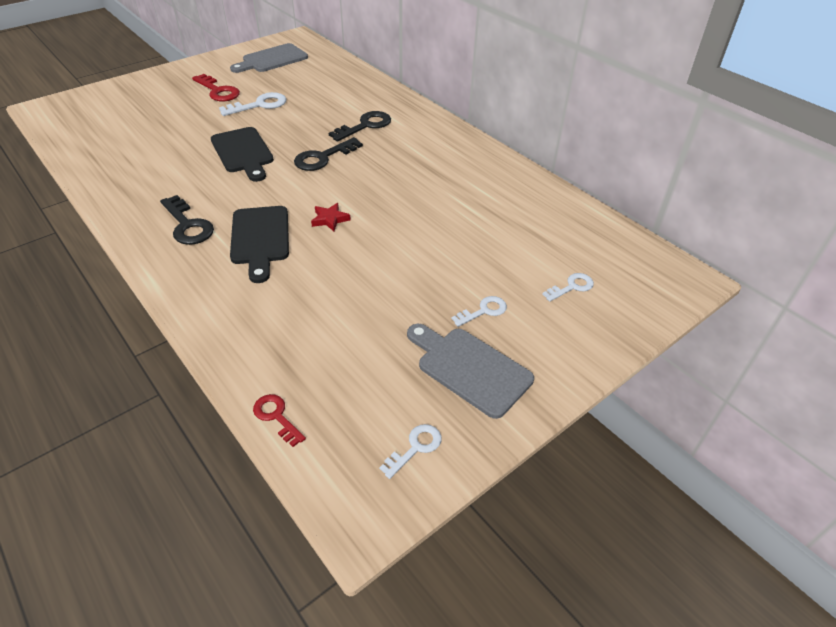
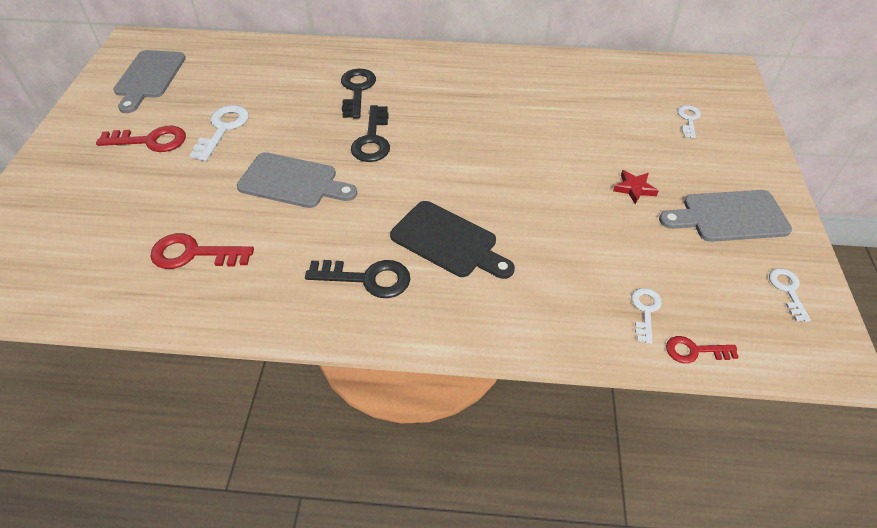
camera: 45 degrees left, 5 degrees up
(142, 156) = (194, 254): none -> red key
(243, 152) = (293, 181): black cutting board -> grey cutting board
(330, 219) = (471, 186): red star -> red star (634, 189)
(483, 311) = (674, 173): white key -> white key (645, 311)

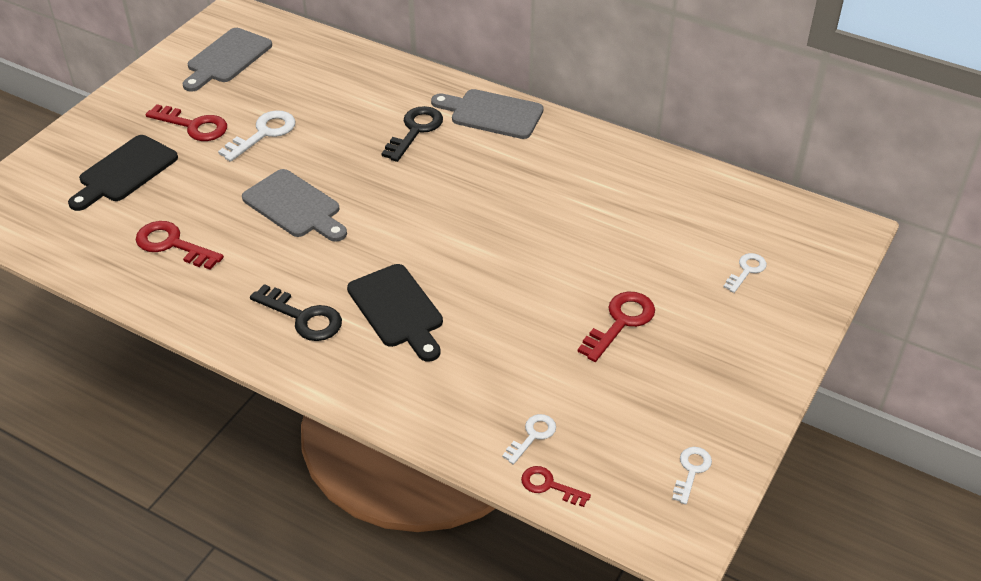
camera: 25 degrees right, 5 degrees down
(103, 201) = (125, 172): none -> black cutting board
(372, 139) = (395, 188): black key -> none
(634, 189) = (620, 322): red star -> red key
(729, 217) = (697, 383): grey cutting board -> grey cutting board (492, 114)

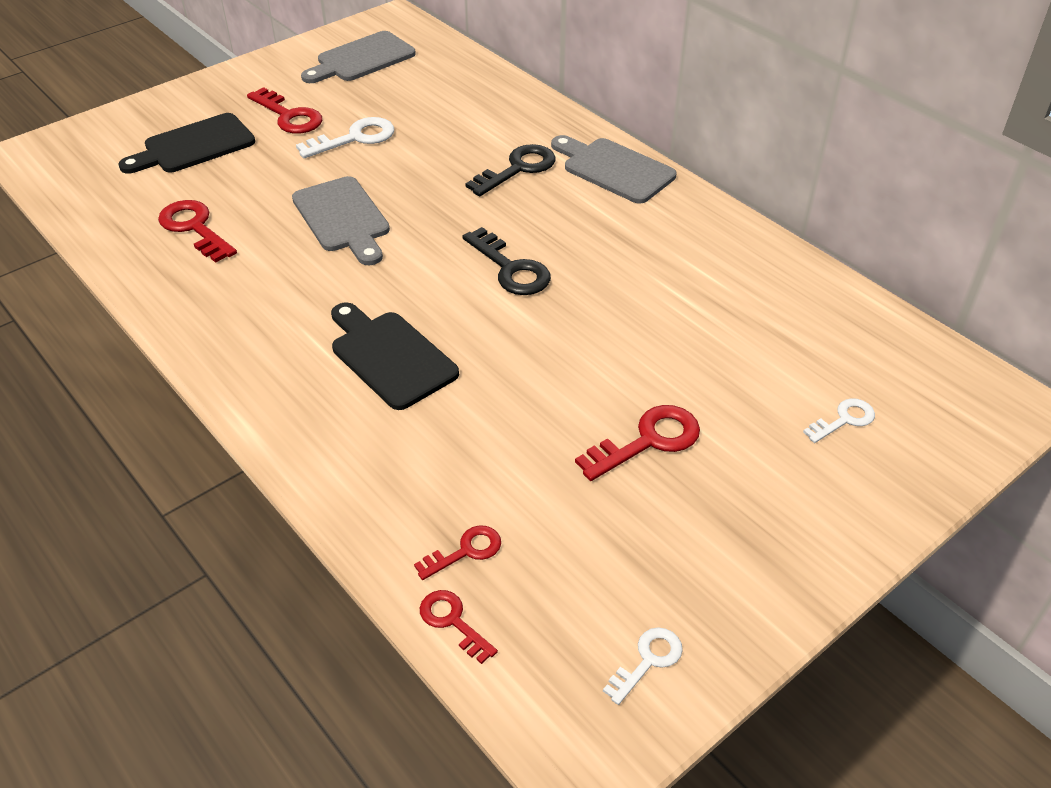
camera: 20 degrees right, 0 degrees up
(303, 317) = (281, 338): black key -> black key (510, 268)
(398, 310) = (390, 356): black cutting board -> black cutting board turned 150 degrees clockwise
(532, 436) = (465, 551): white key -> red key

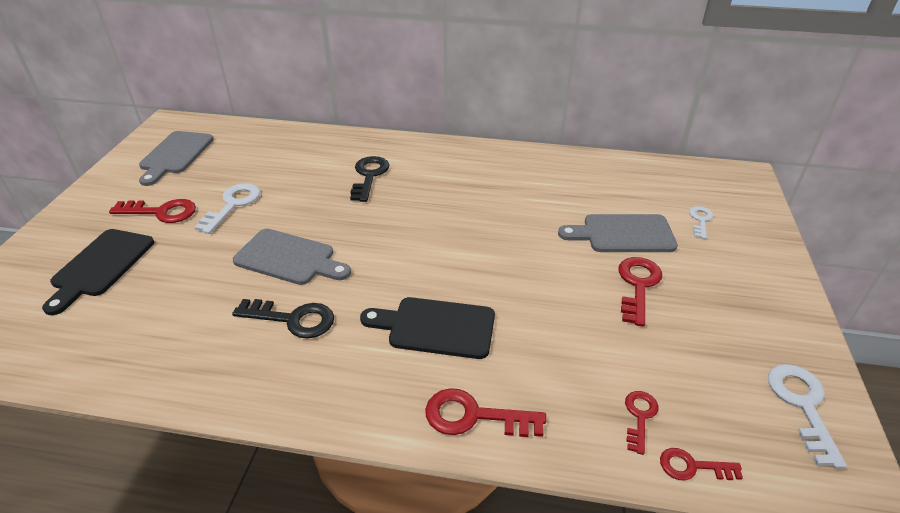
camera: 40 degrees left, 5 degrees down
(195, 228) = (175, 323): red key -> red key (474, 416)
(510, 268) = (439, 233): black key -> black key (292, 319)
(614, 169) = (425, 152): grey cutting board -> grey cutting board (623, 234)
(648, 661) = (802, 405): white key -> white key, size x1.63

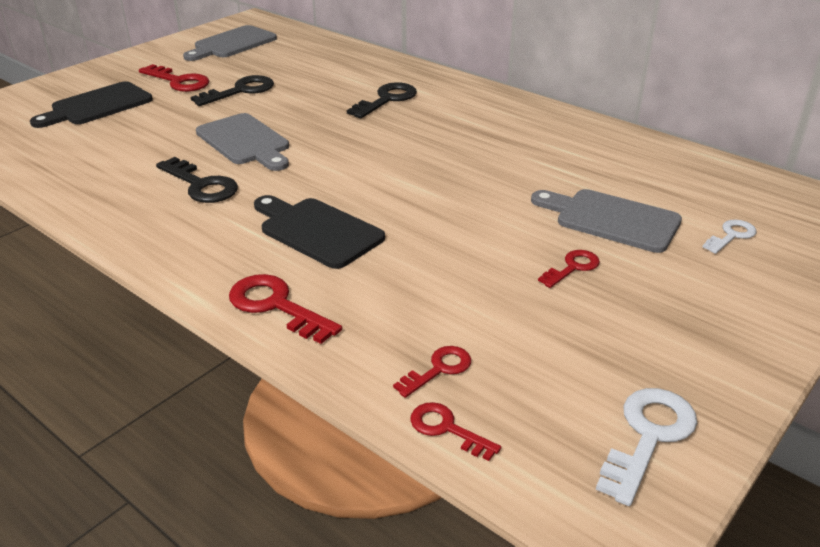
camera: 30 degrees right, 5 degrees down
(233, 205) = (240, 91): white key -> black key
(638, 286) = (572, 267): red key -> red key, size x0.61

